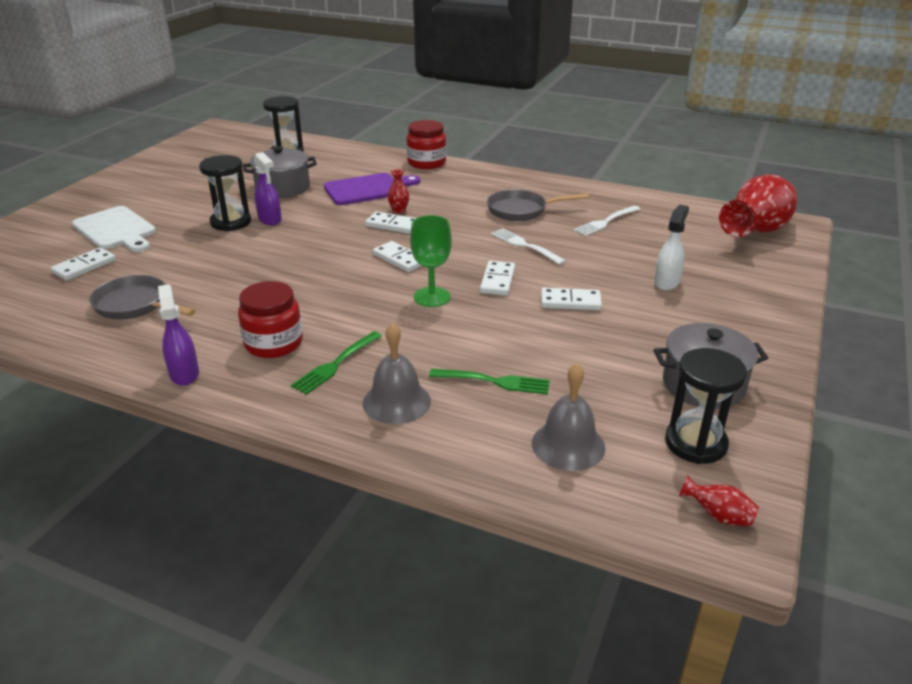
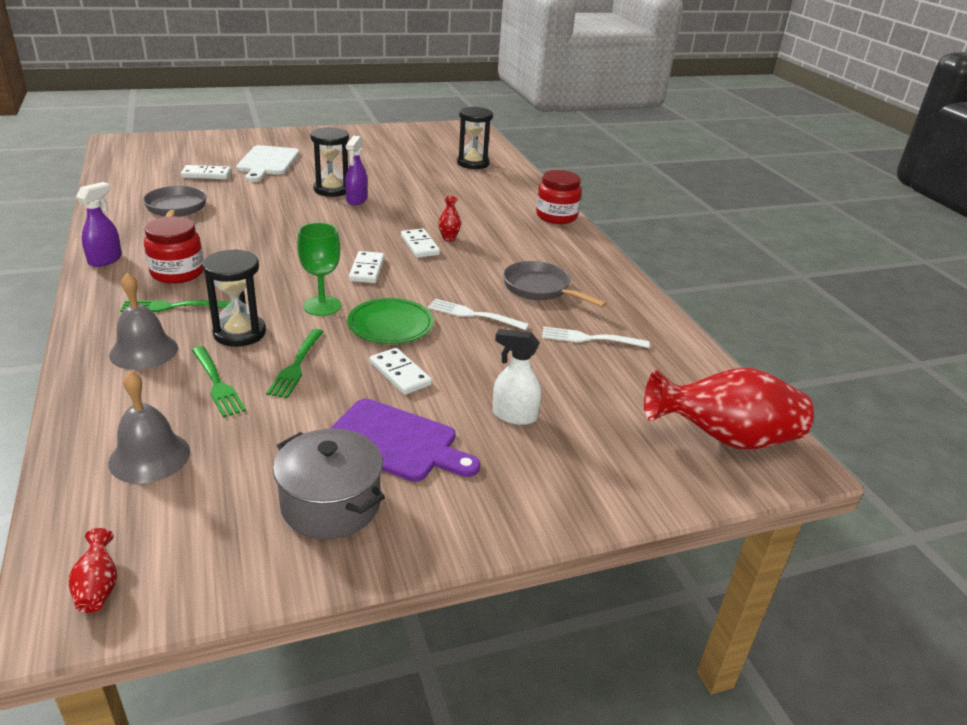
camera: 45 degrees right, 0 degrees up
(282, 188) = (414, 184): grey pot -> none
(367, 189) = (465, 213): purple cutting board -> purple cutting board (395, 442)
(498, 280) = (390, 324): white domino -> green plate
(508, 338) = (296, 365): none -> green fork
(525, 246) = (474, 315): white fork -> white fork turned 75 degrees counterclockwise
(666, 282) = (514, 415): white spray bottle -> white spray bottle turned 150 degrees counterclockwise
(695, 443) = (215, 533): black hourglass -> black hourglass (239, 333)

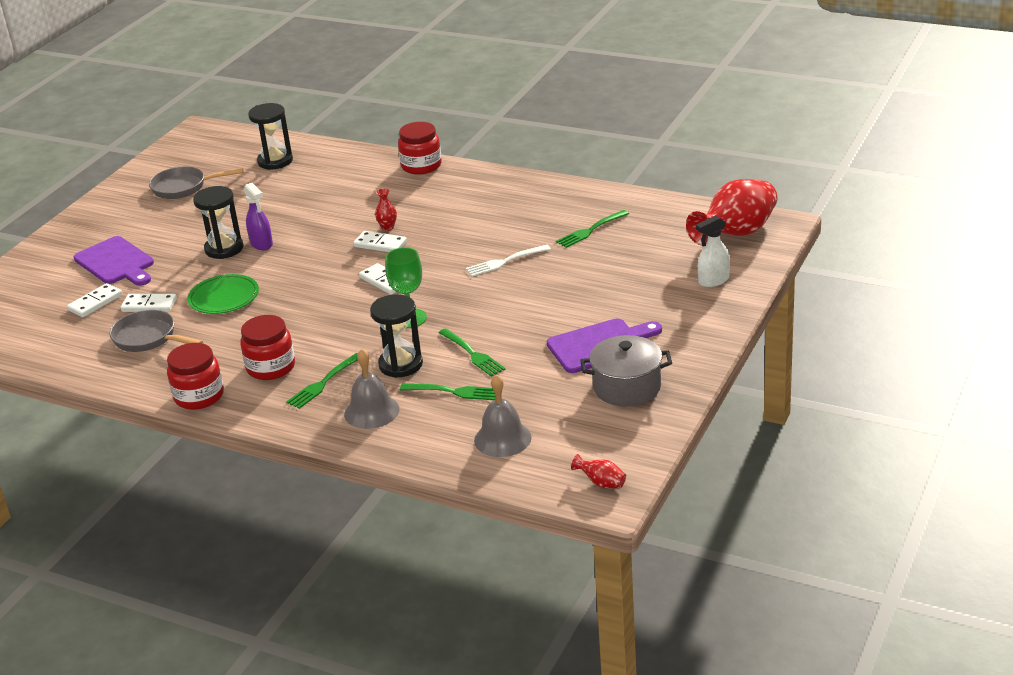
camera: 40 degrees left, 0 degrees up
(105, 260) = (199, 396): purple spray bottle -> red jar
(267, 162) = (116, 262): white cutting board -> purple cutting board
(390, 324) = (472, 299): green plate -> green plate (224, 297)
(400, 374) = (534, 317): white domino -> white domino (149, 305)
(514, 415) = (628, 294): white spray bottle -> white spray bottle (713, 280)
(540, 289) = (510, 221): grey pan -> grey pan (183, 187)
(590, 338) = (591, 230): white fork -> green fork

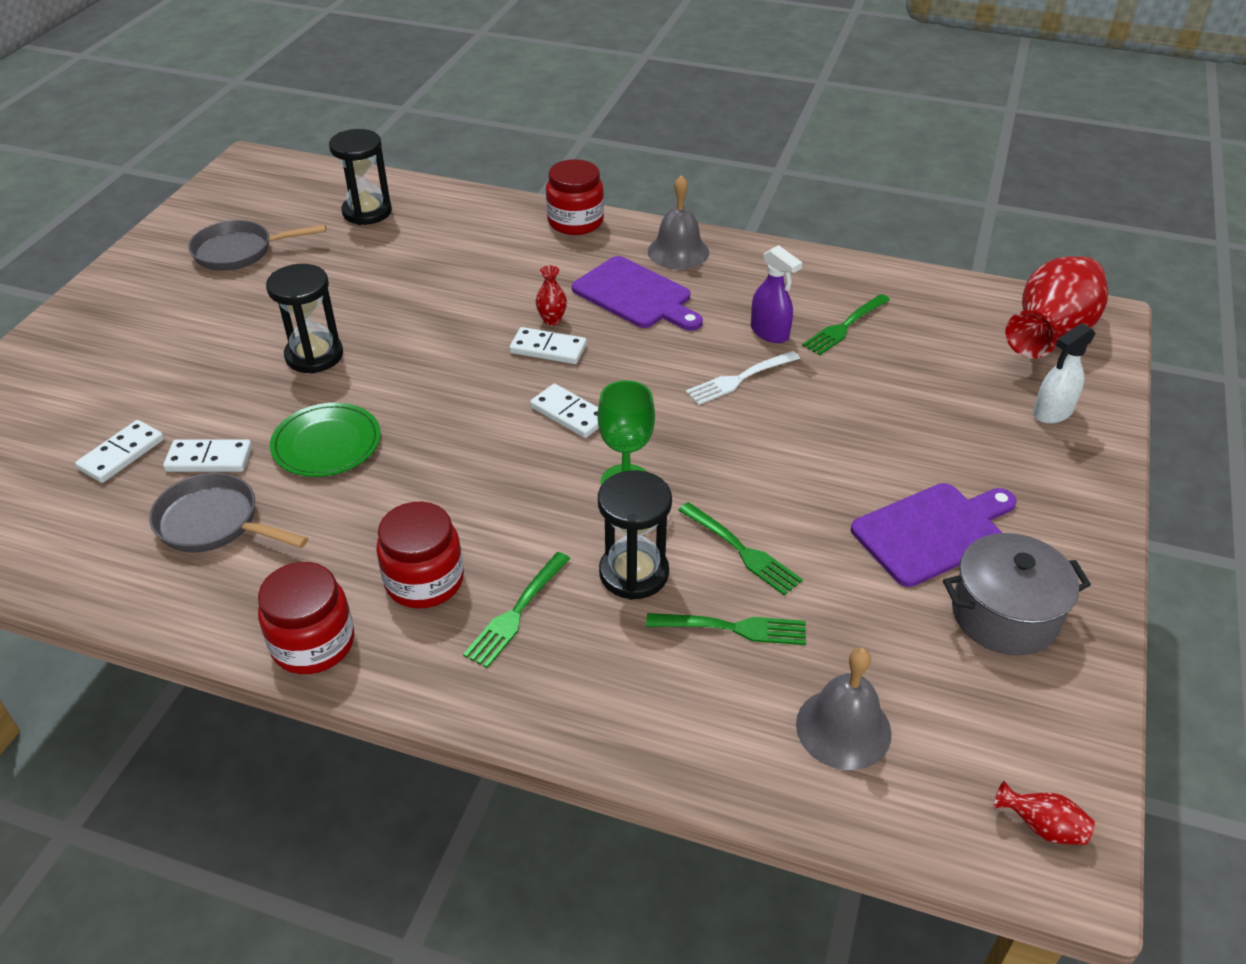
camera: 10 degrees left, 10 degrees up
(116, 262) = (149, 380): purple cutting board -> purple cutting board (635, 295)
(261, 244) = (370, 347): purple spray bottle -> purple spray bottle (770, 333)
(371, 411) = (610, 672): grey bell -> grey bell (678, 252)

